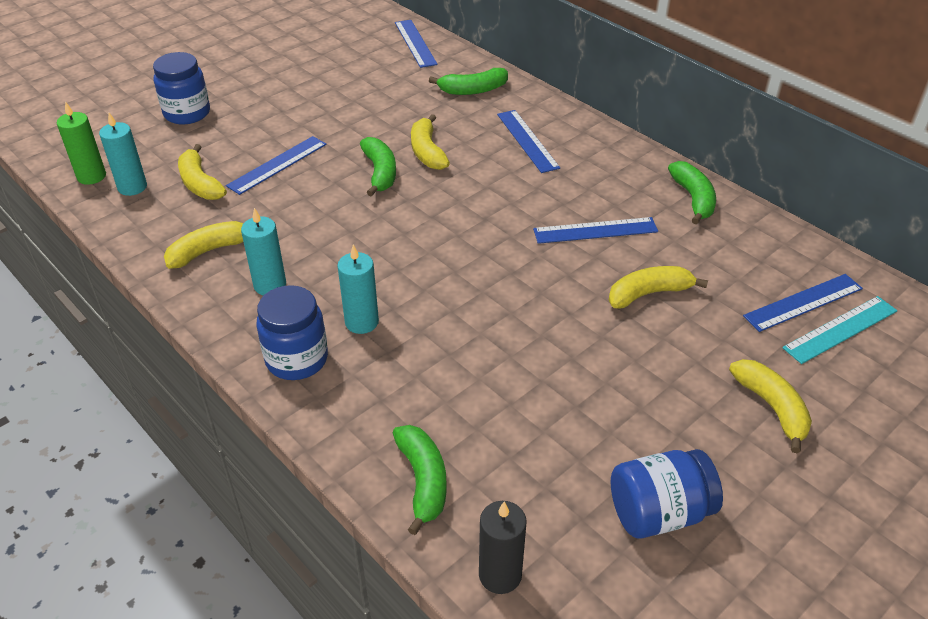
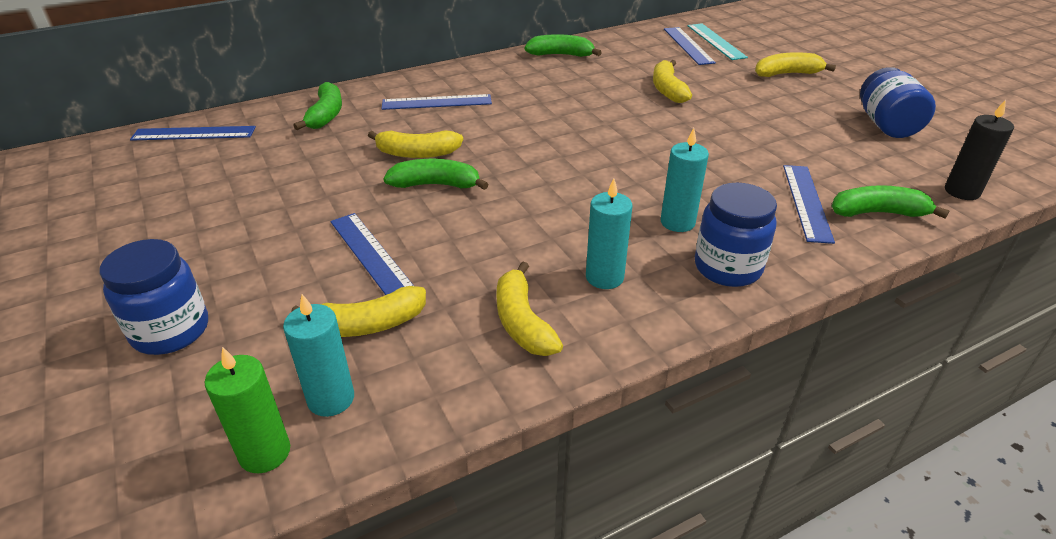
camera: 75 degrees left, 5 degrees down
(595, 230) = (584, 95): blue ruler -> blue ruler (806, 202)

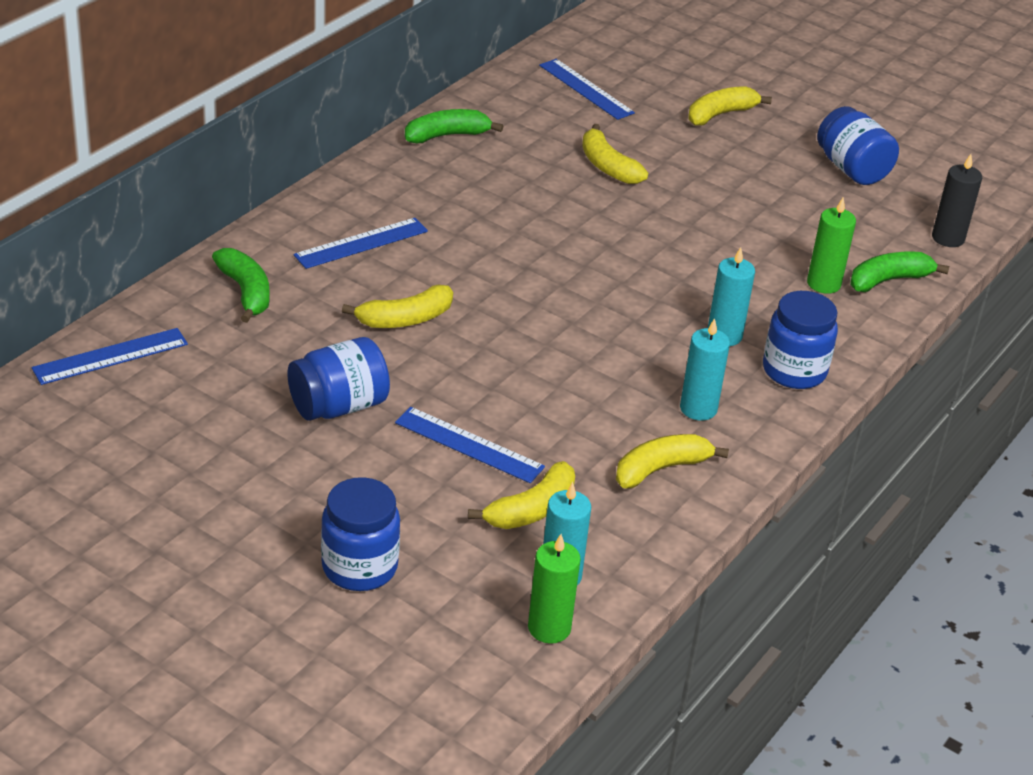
camera: 30 degrees left, 0 degrees up
(303, 200) = (338, 406): none -> blue jar
(435, 185) = (461, 353): green banana -> none
(522, 322) = (661, 469): yellow banana -> yellow banana turned 105 degrees clockwise
(716, 41) = (613, 75): turquoise ruler -> none
(806, 202) = (823, 283): blue ruler -> green candle

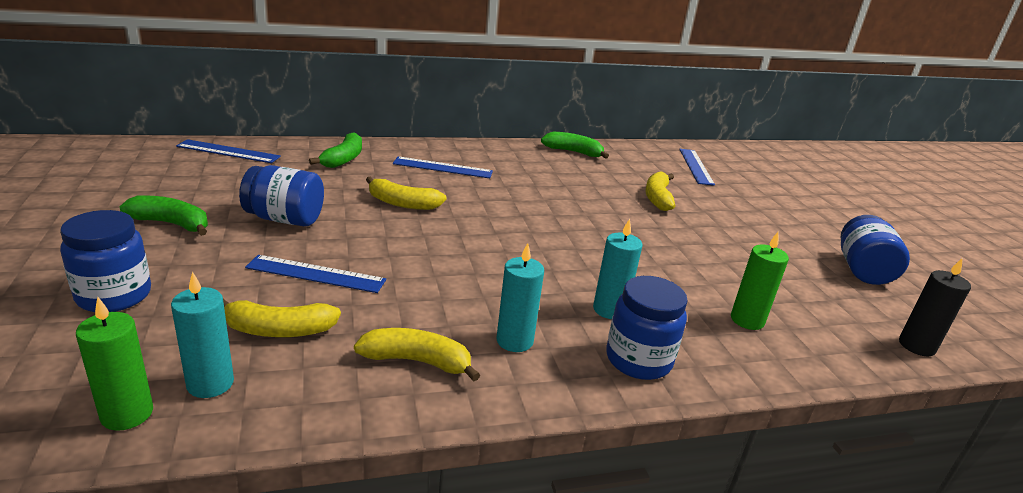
camera: 40 degrees right, 10 degrees down
(469, 445) = (316, 274): blue ruler -> blue ruler turned 60 degrees counterclockwise
(720, 114) = (781, 207): yellow banana -> none
(888, 280) = (817, 346): green banana -> green banana (171, 224)

